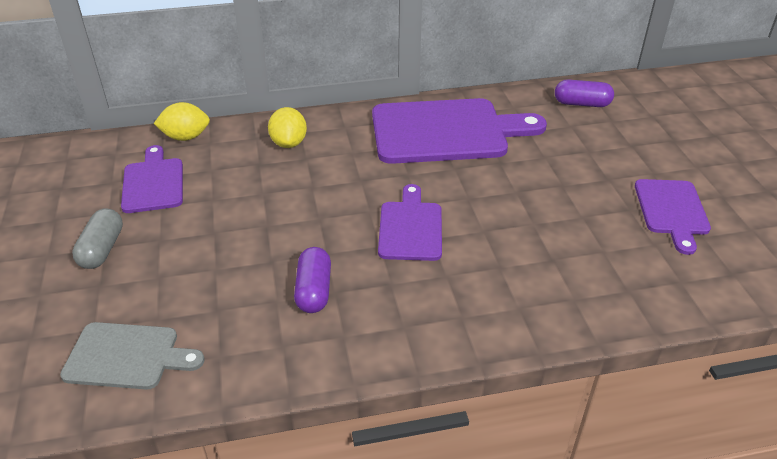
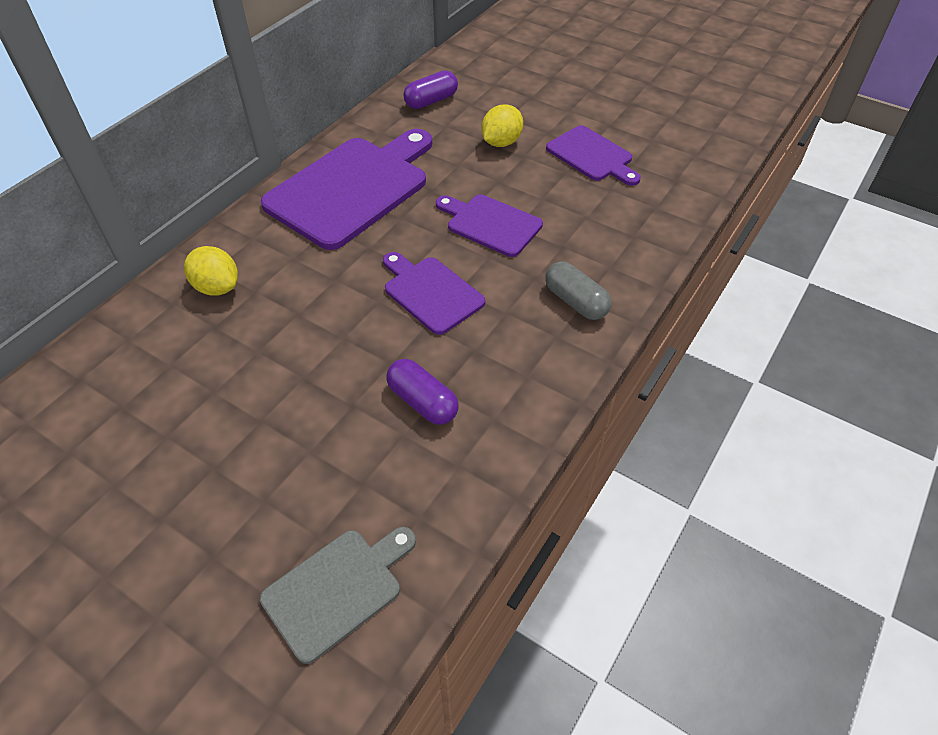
camera: 45 degrees left, 10 degrees up
(102, 249) = (162, 523): grey capsule -> grey capsule (575, 302)
(153, 183) = (122, 420): purple cutting board -> purple cutting board (490, 224)
(186, 137) = (90, 351): yellow lemon -> yellow lemon (501, 142)

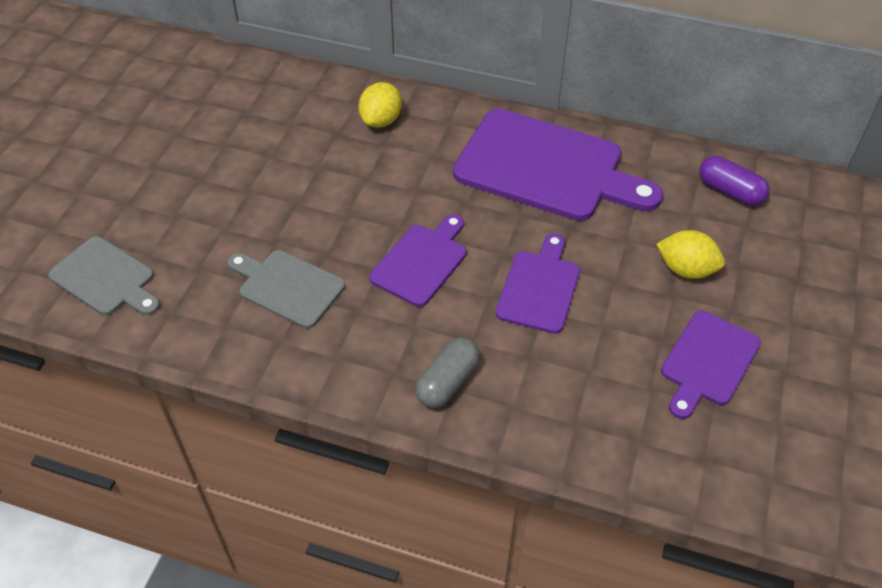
camera: 75 degrees right, 0 degrees up
(422, 402) = (288, 287): purple capsule -> grey cutting board

